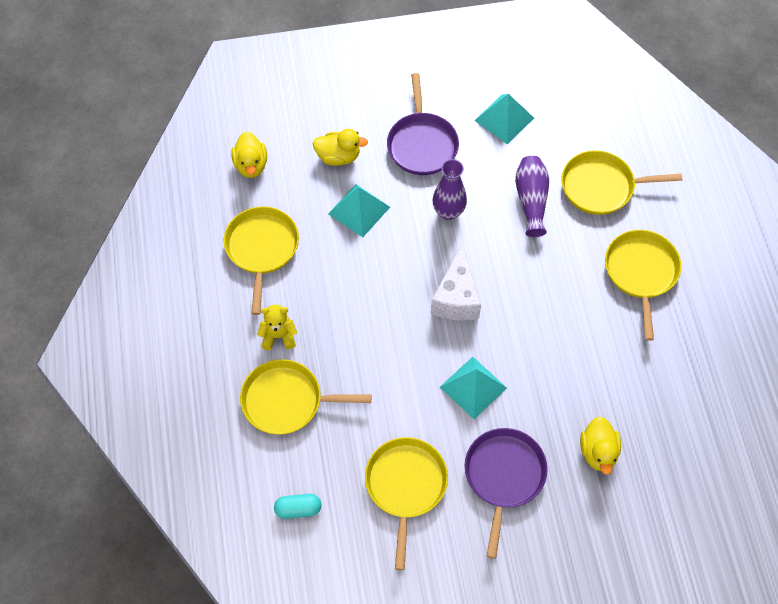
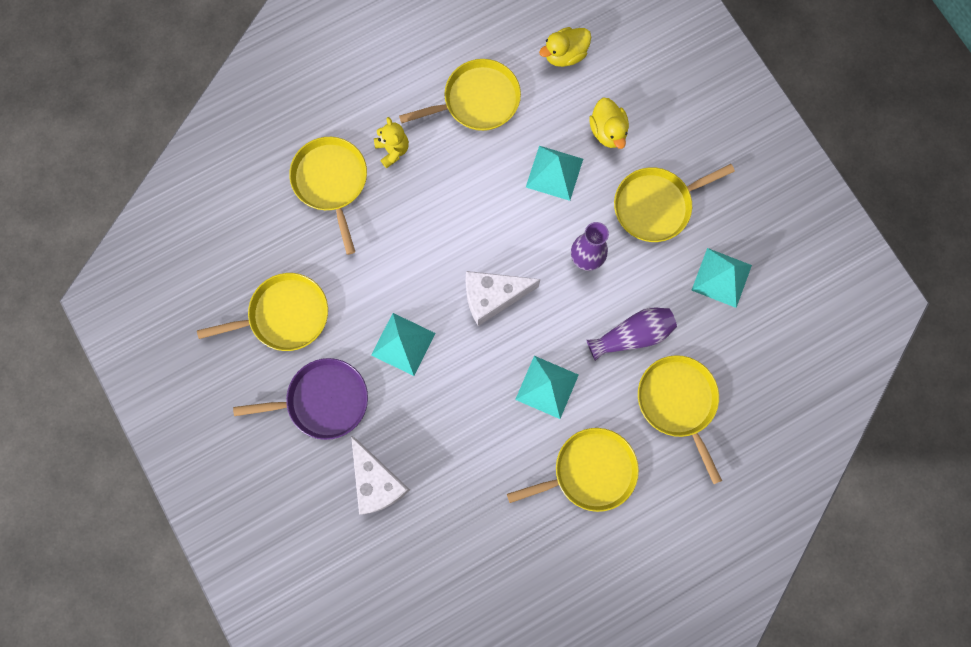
camera: 70 degrees right, 15 degrees up
(298, 509) = (233, 230): turquoise capsule -> none
(422, 144) = (655, 206): purple pan -> yellow pan
(555, 281) = (547, 387): none -> turquoise pyramid
(598, 452) = (377, 482): yellow duck -> white cheese

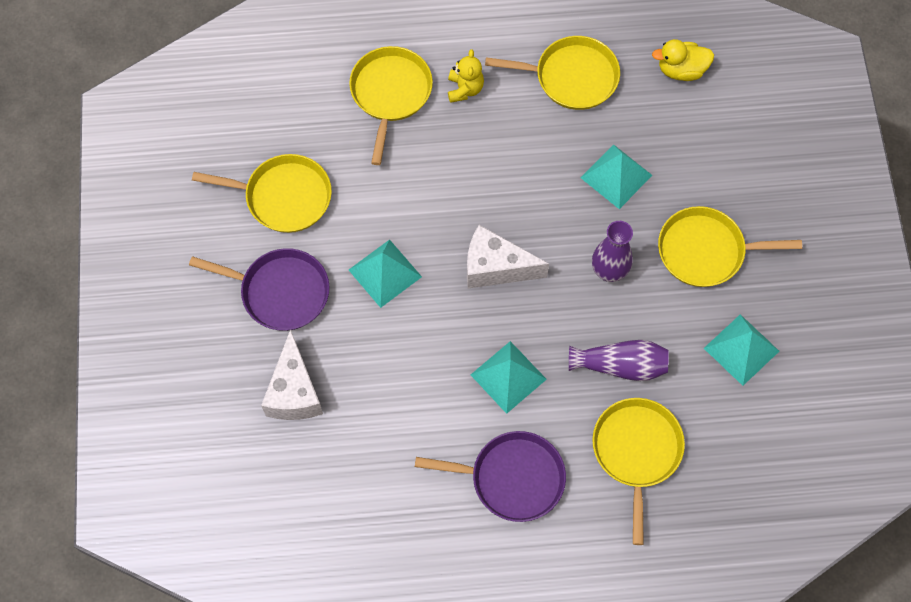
camera: 25 degrees right, 10 degrees down
(590, 471) = (512, 478): yellow pan -> purple pan
(608, 131) = (690, 159): yellow duck -> none

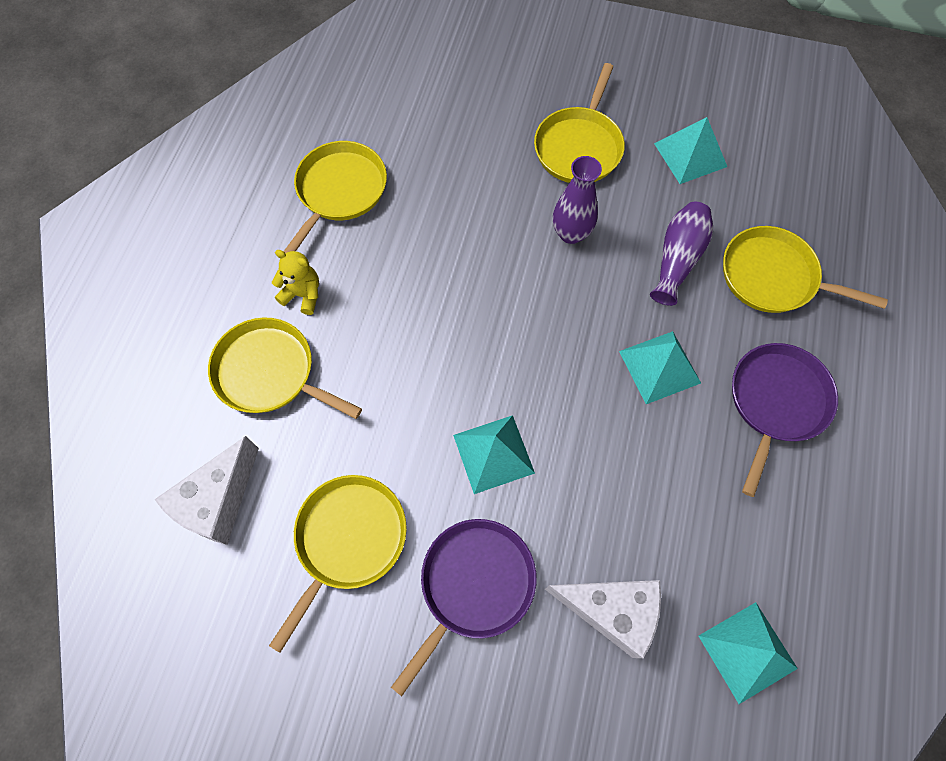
camera: 70 degrees left, 0 degrees up
(495, 267) = (529, 336): white cheese -> white cheese (218, 501)
(616, 176) = (469, 192): turquoise pyramid -> turquoise pyramid (747, 652)
(681, 70) = (378, 99): yellow duck -> none

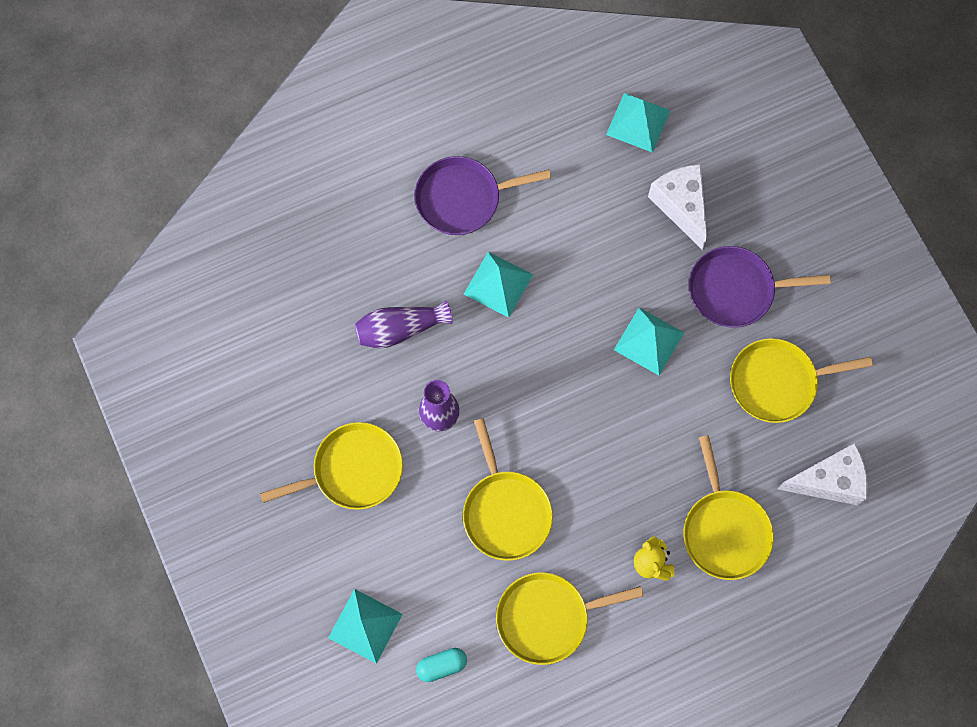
camera: 130 degrees left, 5 degrees up
(376, 104) = (441, 666): none -> turquoise capsule
(690, 154) = (293, 383): turquoise pyramid -> turquoise pyramid (365, 626)
(773, 277) = (362, 257): yellow pan -> yellow pan (506, 512)

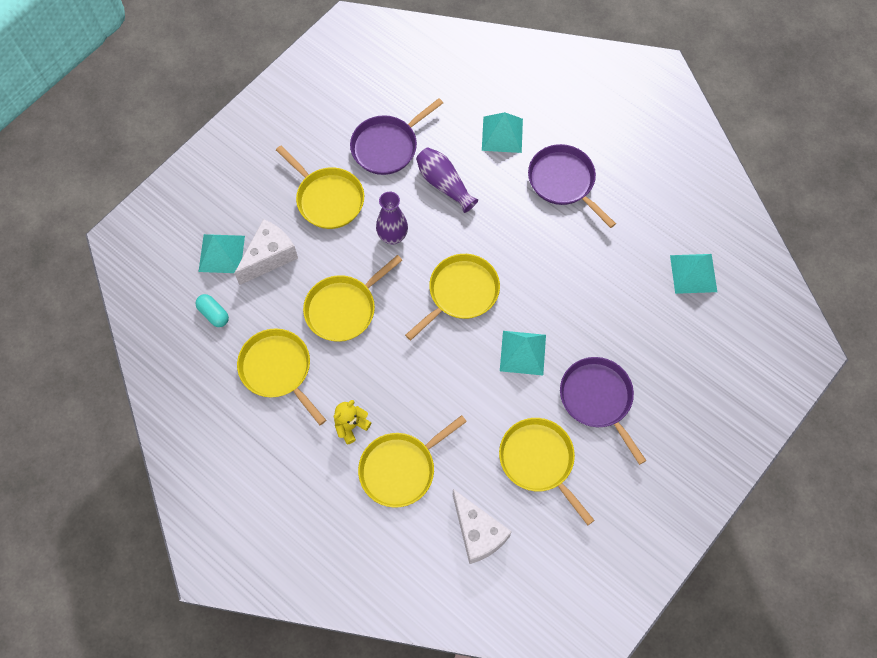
camera: 65 degrees right, 5 degrees down
(317, 371) = (387, 146): none -> purple pan
(498, 284) = (511, 232): turquoise pyramid -> turquoise pyramid (502, 134)
(546, 373) = (460, 292): none -> yellow pan
(681, 206) = (643, 331): white cheese -> white cheese (269, 257)

